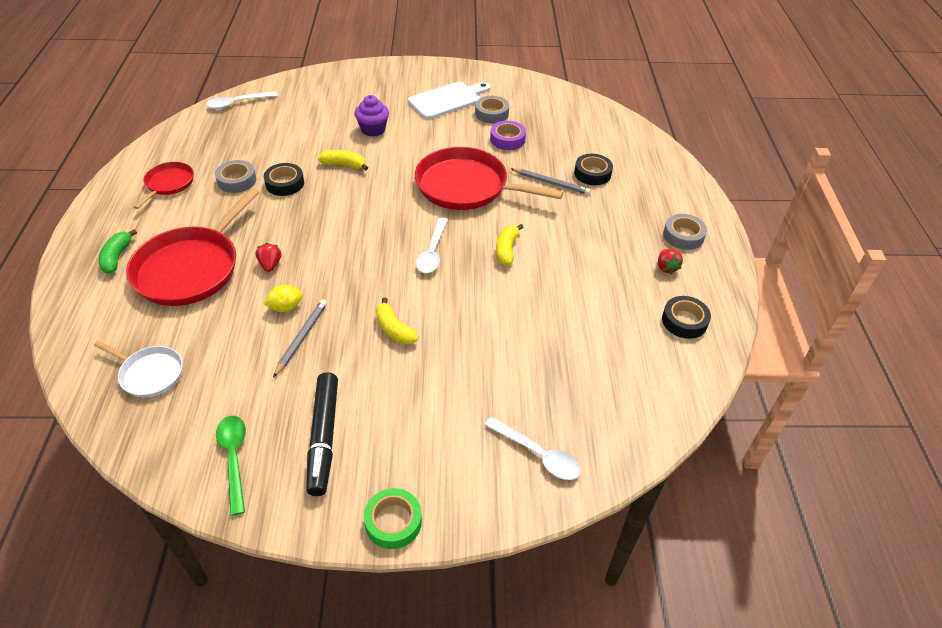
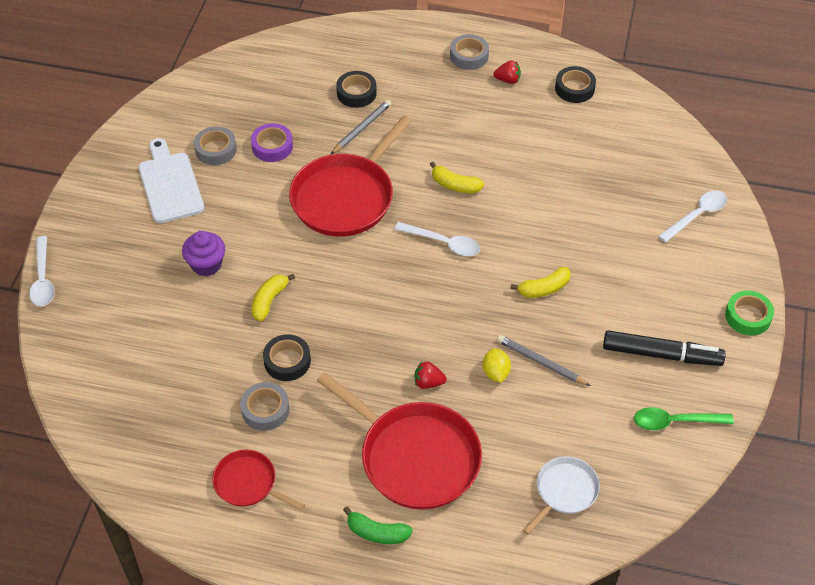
camera: 75 degrees left, 5 degrees up
(238, 103) = (86, 404): white spoon -> white spoon (43, 279)

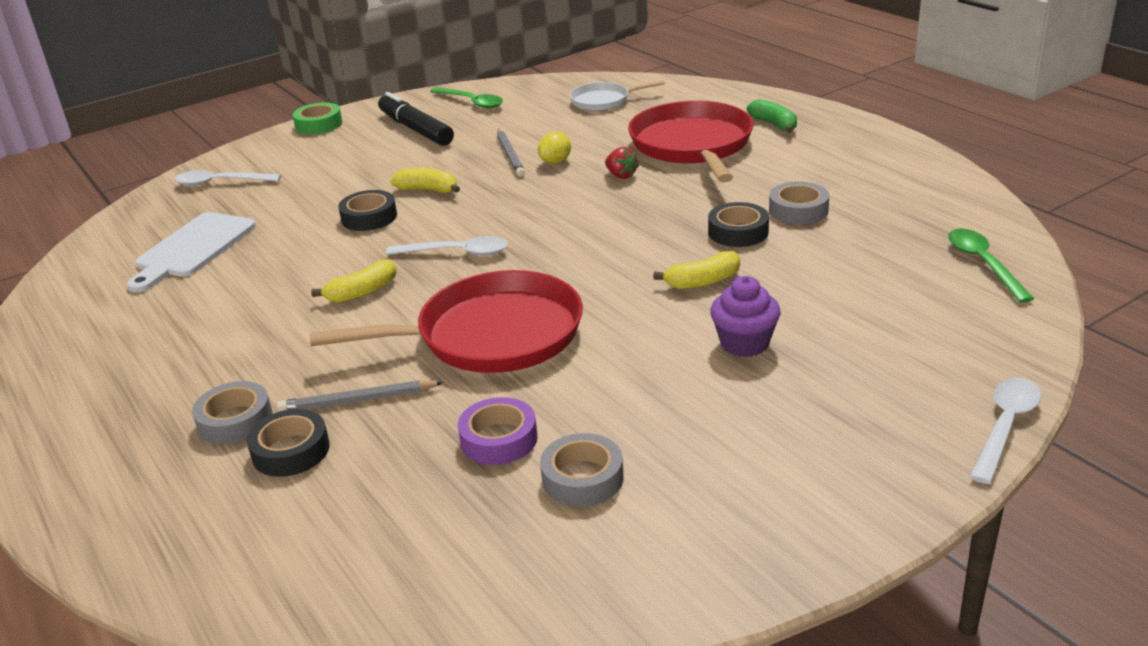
camera: 135 degrees left, 20 degrees down
(108, 413) = (983, 264): none -> green spoon
(170, 184) = (703, 463): white cutting board -> white cutting board (192, 249)
(248, 483) = (862, 176): red pan -> none
(443, 243) = (456, 253): white spoon -> white spoon turned 120 degrees clockwise
(455, 185) = (362, 292): yellow banana -> yellow banana turned 75 degrees clockwise
(469, 56) = (89, 419): grey tape -> grey tape (235, 421)
(508, 80) = (113, 365): red strawberry -> none
(574, 88) = (80, 320): black tape -> black tape (369, 217)

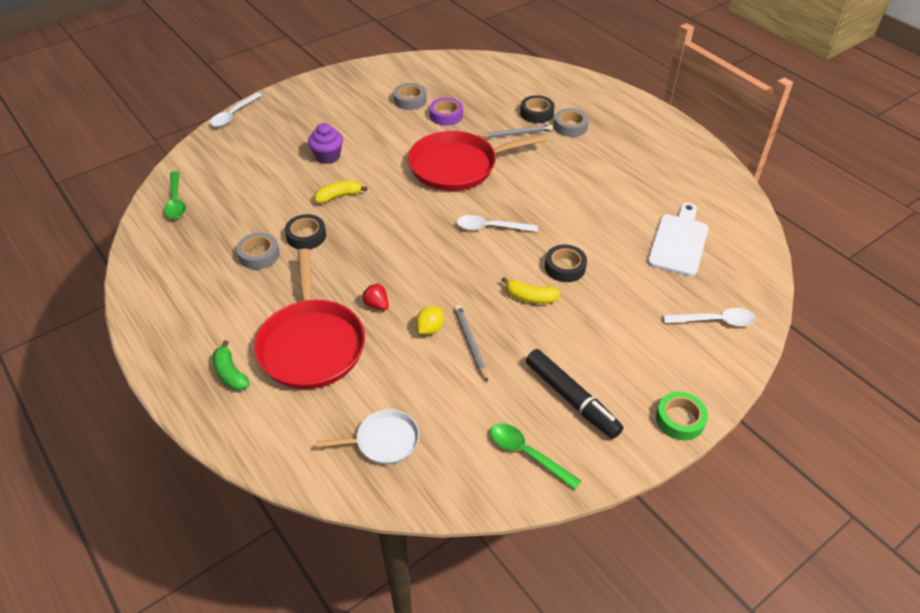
camera: 175 degrees right, 15 degrees up
(362, 292) = (541, 198): yellow banana -> none

